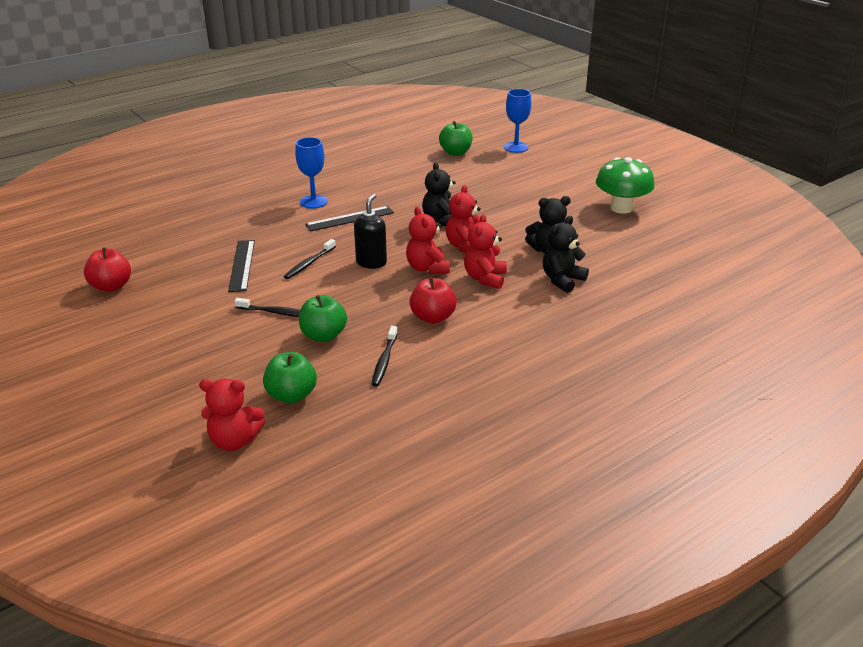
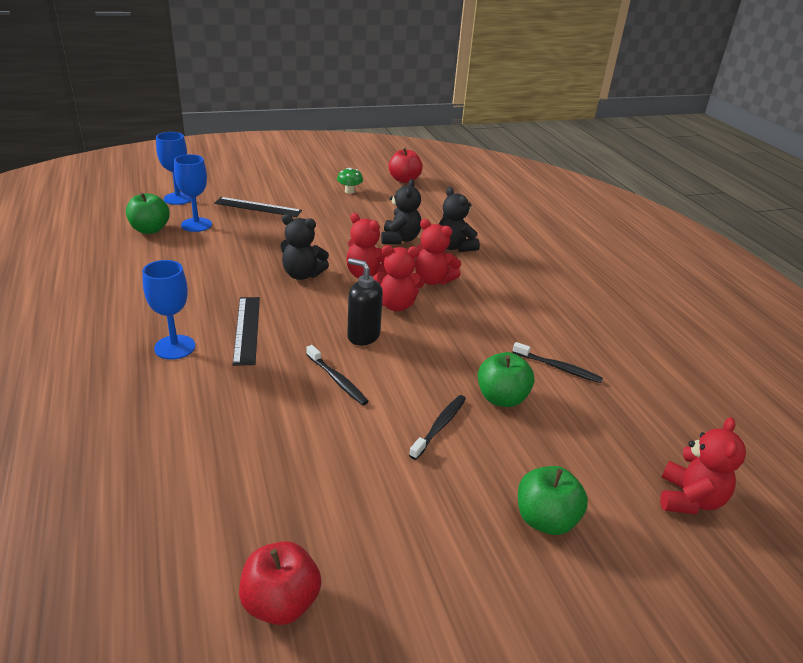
camera: 75 degrees left, 0 degrees up
(242, 265) = (305, 439): black ruler -> black ruler (258, 207)
(291, 395) = (609, 441): green apple -> green apple (545, 519)
(433, 317) = (490, 323): red apple -> red apple (404, 180)
(480, 165) = (196, 225): none -> blue goblet
(621, 208) = (349, 191): green mushroom -> green mushroom, size x0.49

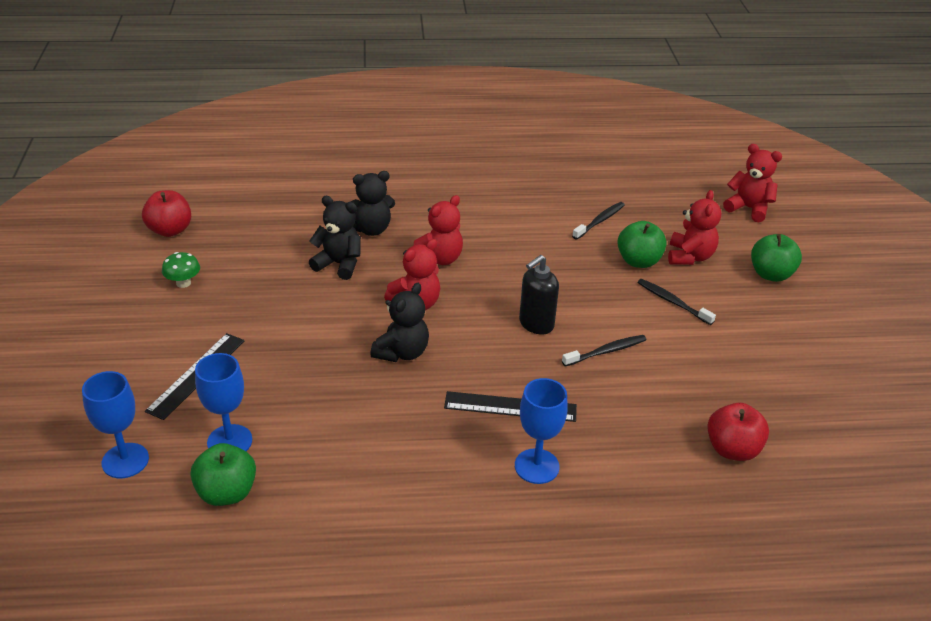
camera: 75 degrees left, 5 degrees up
(281, 603) = (855, 412): red apple -> red apple (732, 449)
(396, 305) = (483, 293): red teddy bear -> red teddy bear (689, 257)

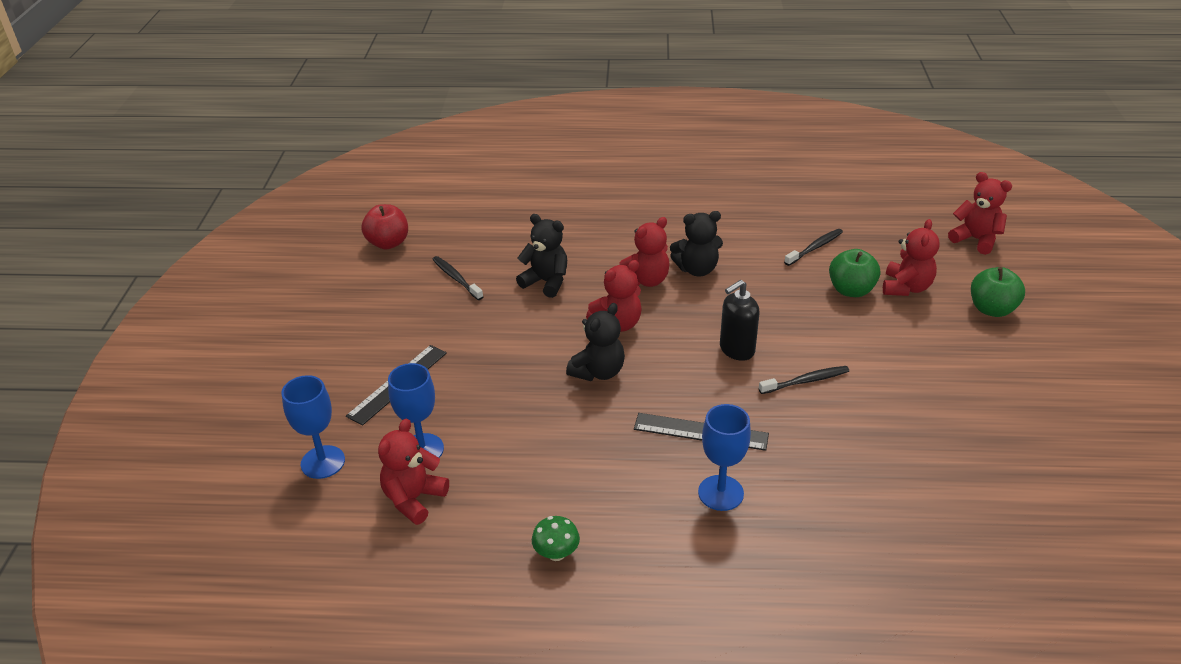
camera: 10 degrees right, 0 degrees up
(183, 283) = (395, 294): green mushroom -> green mushroom (556, 553)
(227, 492) = (414, 499): green apple -> red teddy bear
(371, 229) = (581, 248): black teddy bear -> black teddy bear (697, 269)
(672, 302) = (882, 334): black toothbrush -> black toothbrush (456, 278)
(732, 449) = (928, 489): red apple -> none

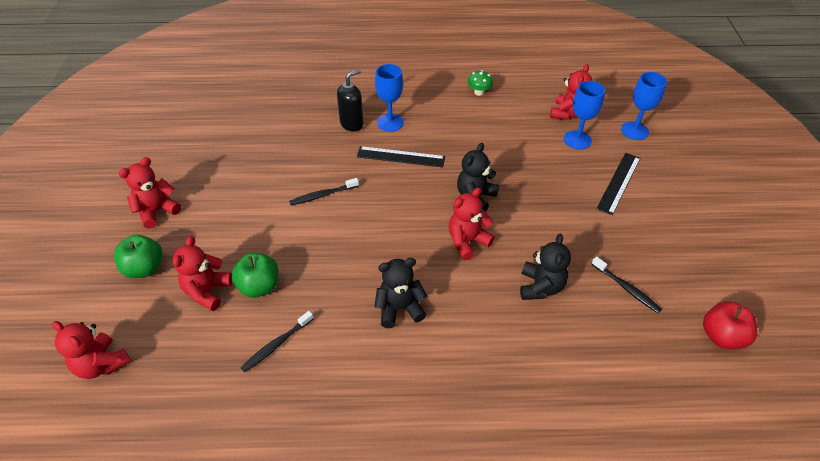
camera: 175 degrees right, 10 degrees up
(546, 282) = (540, 287): black teddy bear -> black teddy bear turned 105 degrees counterclockwise
(646, 280) = (448, 292): red teddy bear -> red teddy bear (157, 211)
(736, 350) = (370, 220): black soap dispenser -> black soap dispenser (352, 124)

